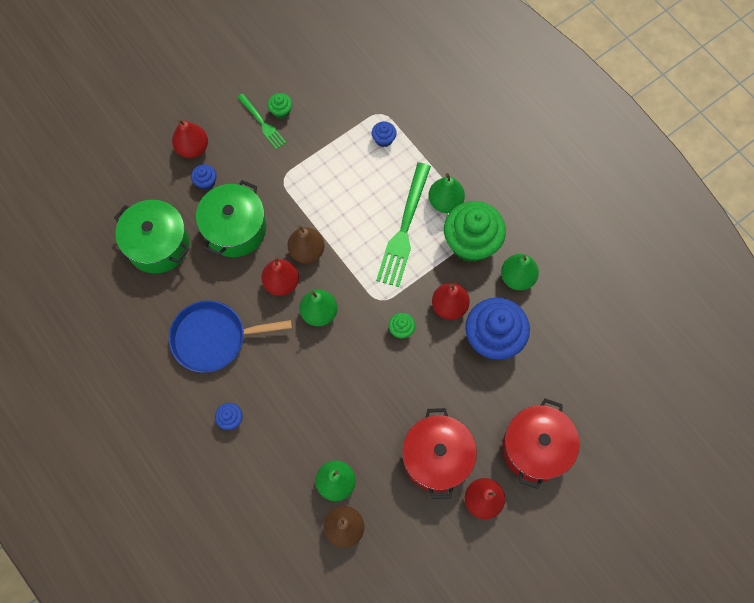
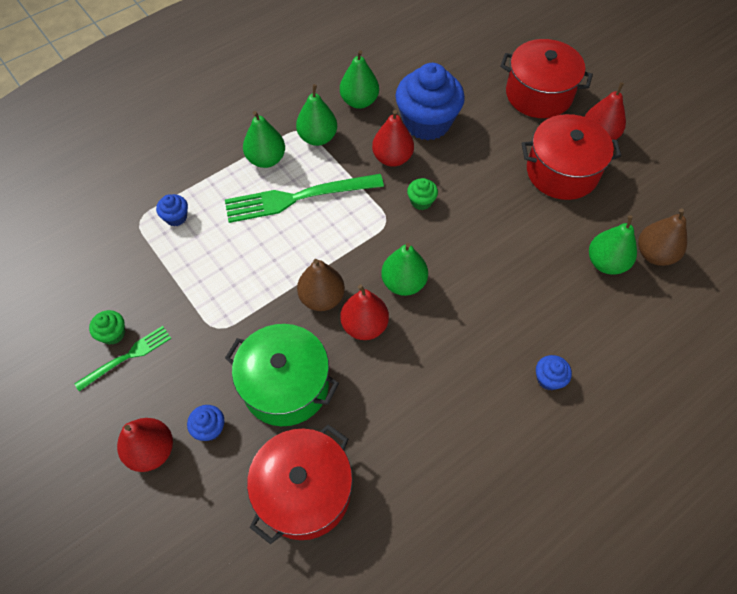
camera: 90 degrees left, 10 degrees down
(158, 244) = (304, 491): green pot -> red pot
(213, 338) = (443, 405): blue pan -> none
(404, 229) = (297, 198): green fork -> green fork turned 150 degrees clockwise
(471, 242) = (318, 138): green cupcake -> green pear

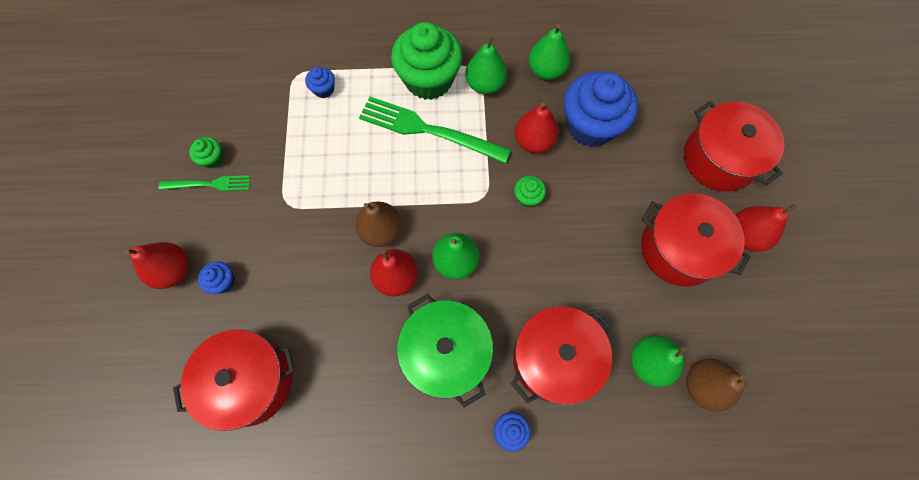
camera: 35 degrees right, 10 degrees up
(266, 159) = (429, 80): green pear -> green cupcake
(286, 385) = (300, 286): green pot -> green pot (446, 353)
(538, 305) = (554, 358): none -> red pot

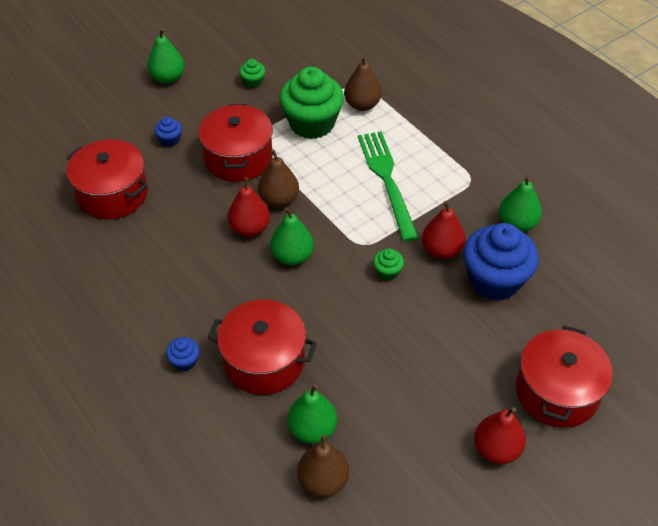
camera: 55 degrees right, 20 degrees down
(173, 270) = (157, 112): red pear -> none
(209, 184) = (233, 92): green fork -> none
(324, 89) = (362, 105): blue cupcake -> brown pear
(429, 80) = (431, 157): green cupcake -> green cupcake (312, 123)
(446, 353) = (215, 289): green pot -> none
(485, 84) = (462, 192): green pear -> green pear (168, 78)
(679, 249) = (436, 402): red pot -> red pot (238, 158)

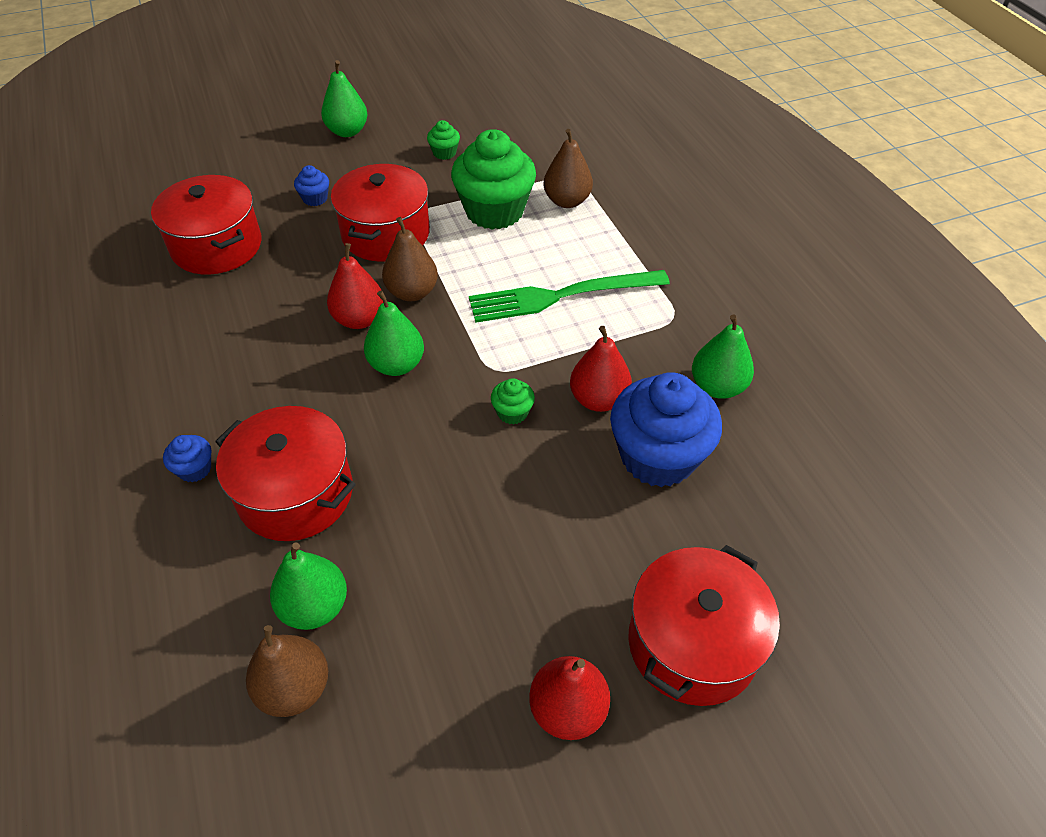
camera: 15 degrees right, 0 degrees up
(387, 180) = (561, 296): green fork -> green fork turned 105 degrees counterclockwise

